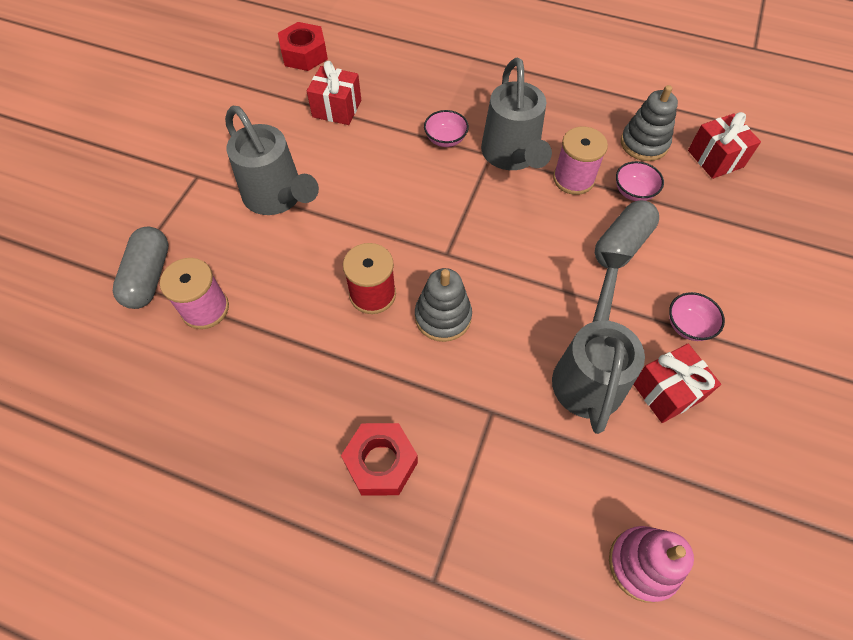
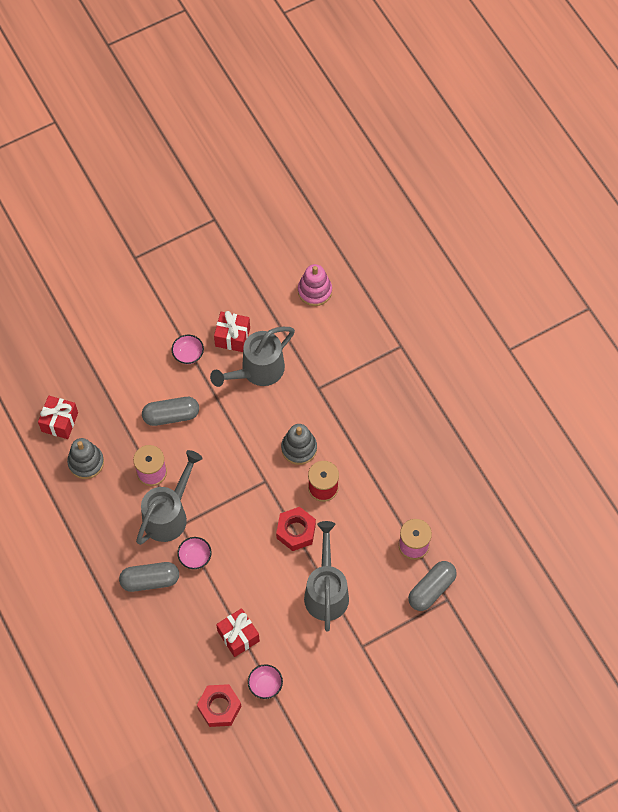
camera: 140 degrees left, 5 degrees up
(381, 463) = (385, 404): red nut -> red nut (296, 531)
(467, 97) = (150, 580): none -> grey capsule
(633, 192) = (129, 438): pink bowl -> pink bowl (265, 685)

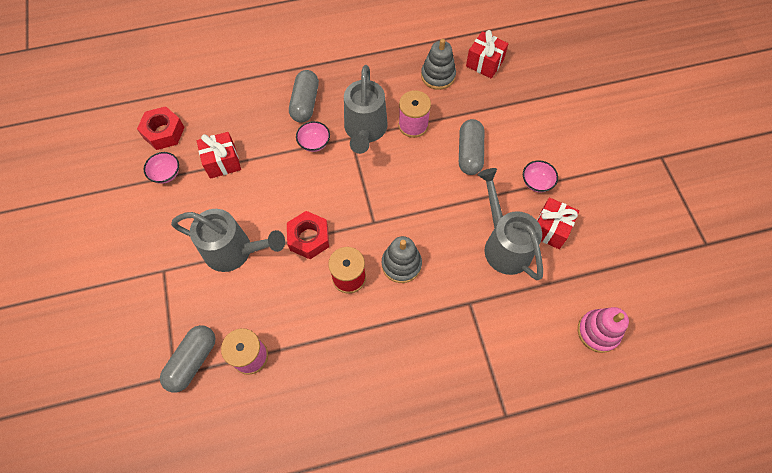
camera: 105 degrees right, 0 degrees up
(169, 514) = (365, 130): grey watering can -> grey watering can turned 45 degrees clockwise
(431, 589) = (192, 361): grey capsule -> grey capsule turned 60 degrees clockwise

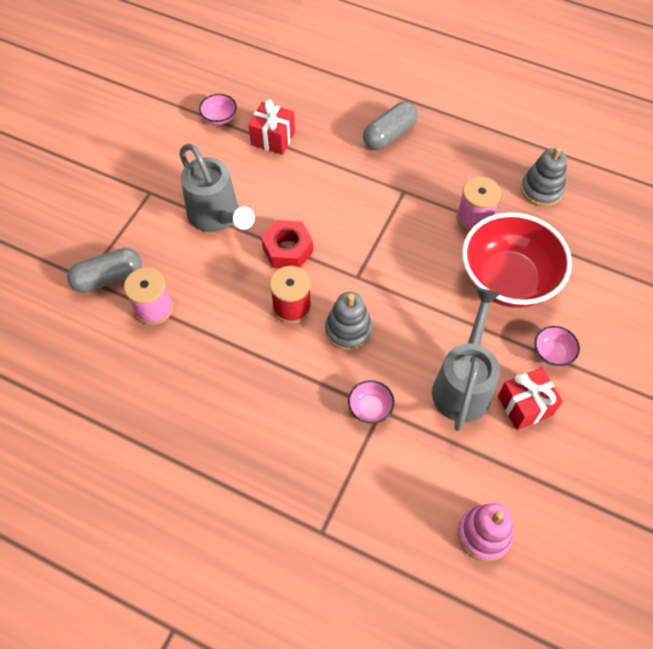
camera: 40 degrees right, 5 degrees down
(164, 132) = (247, 84): red nut -> none
(314, 143) = (366, 174): pink bowl -> pink bowl (370, 408)
(365, 130) = (422, 193): grey watering can -> none
(470, 153) = (507, 280): grey capsule -> red bowl
(484, 63) = (603, 208): red gift -> none

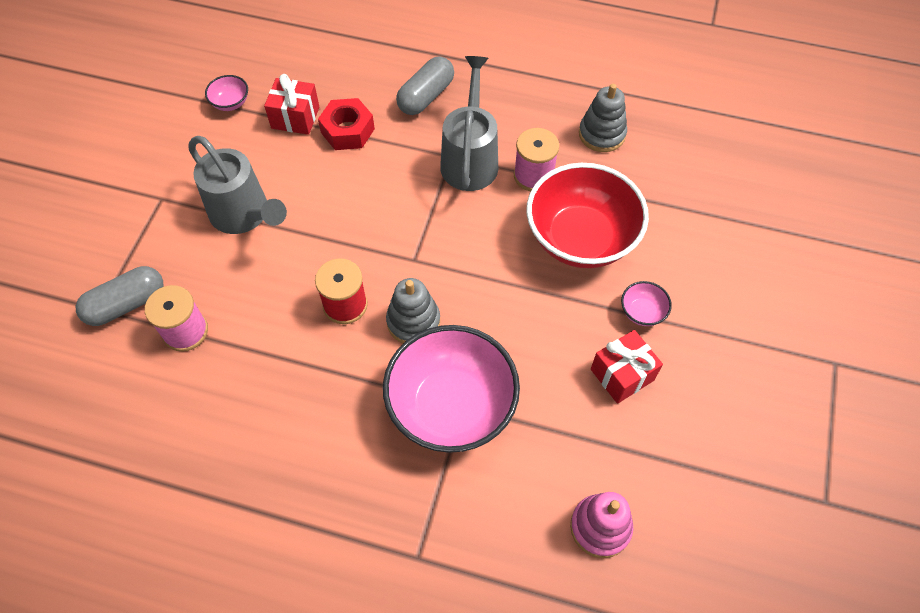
camera: 10 degrees left, 0 degrees up
(288, 250) = (331, 241): red nut -> red nut (347, 131)
(370, 408) = (451, 406): pink bowl -> pink bowl, size x2.48
(463, 384) = (551, 362): grey watering can -> grey watering can (470, 159)

